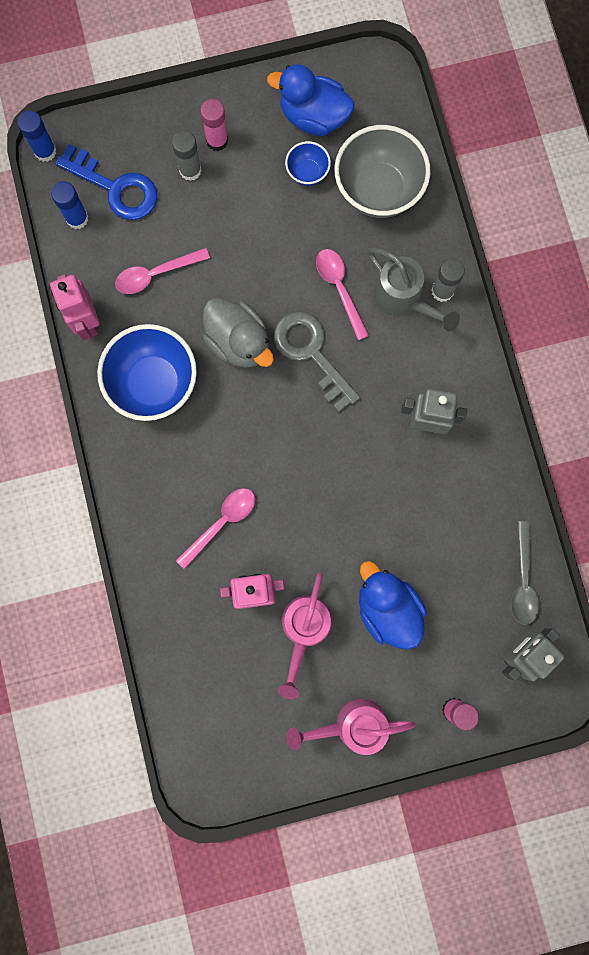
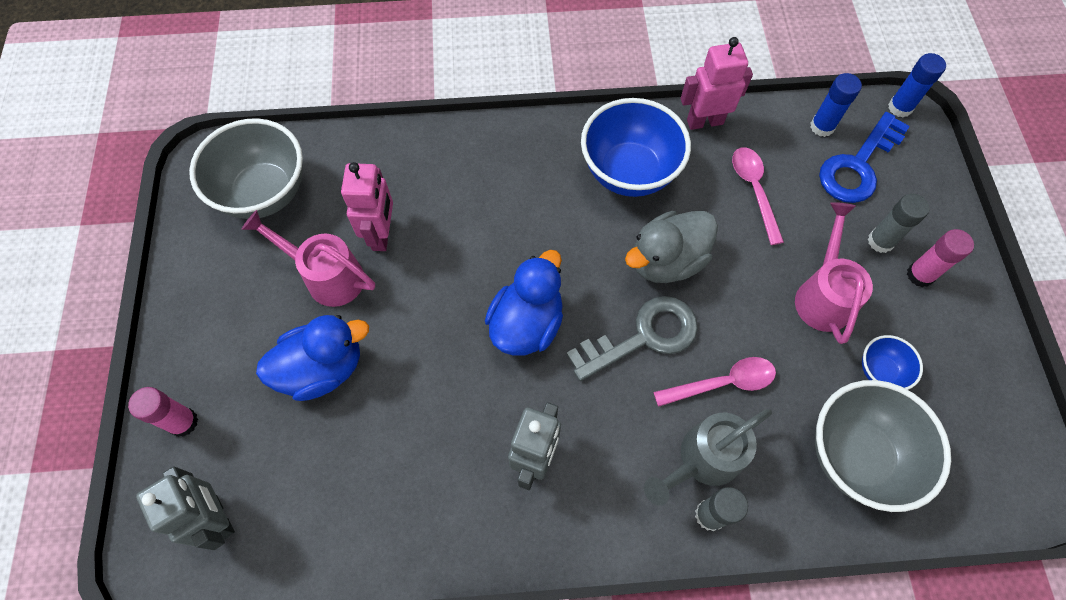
camera: 100 degrees right, 15 degrees down
(222, 522) = (464, 214): pink spoon -> none
(230, 714) = (265, 193): none -> grey bowl
(313, 117) = (958, 391): blue duck -> blue duck (526, 324)
(353, 725) = (208, 308): pink watering can -> pink watering can (823, 295)
(523, 580) = (306, 542): grey spoon -> none

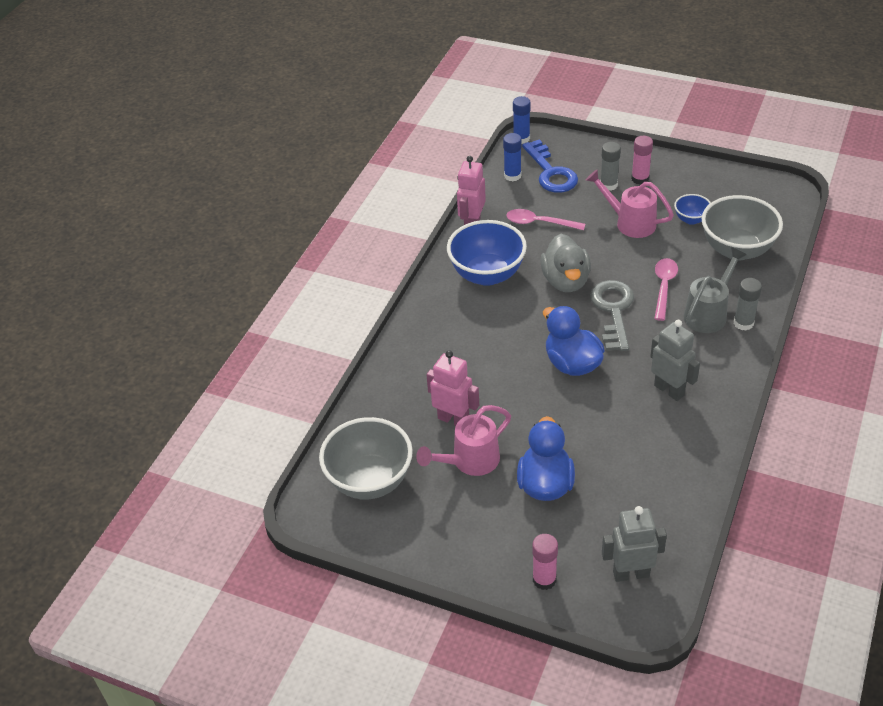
camera: 60 degrees left, 20 degrees down
(703, 460) = (708, 313): grey watering can -> grey watering can turned 135 degrees counterclockwise

